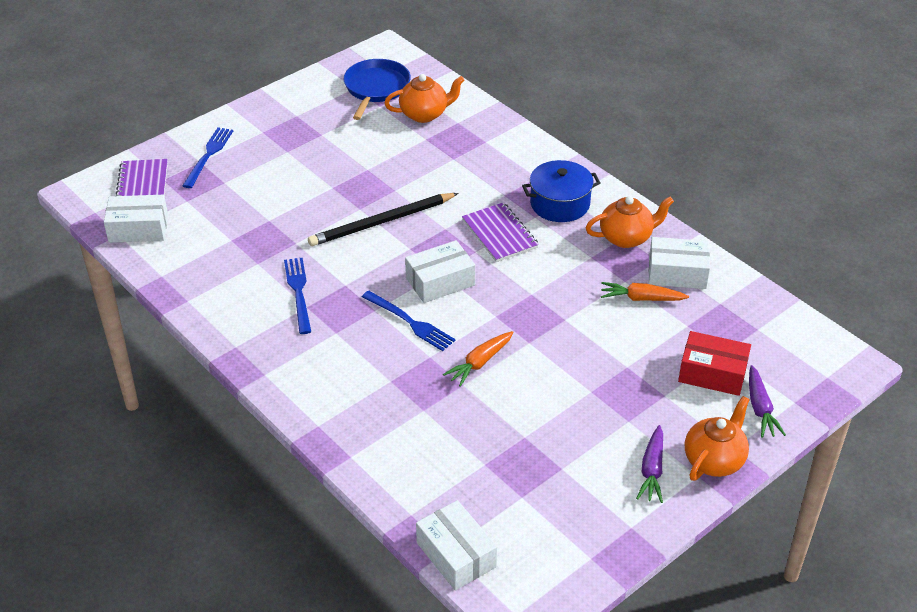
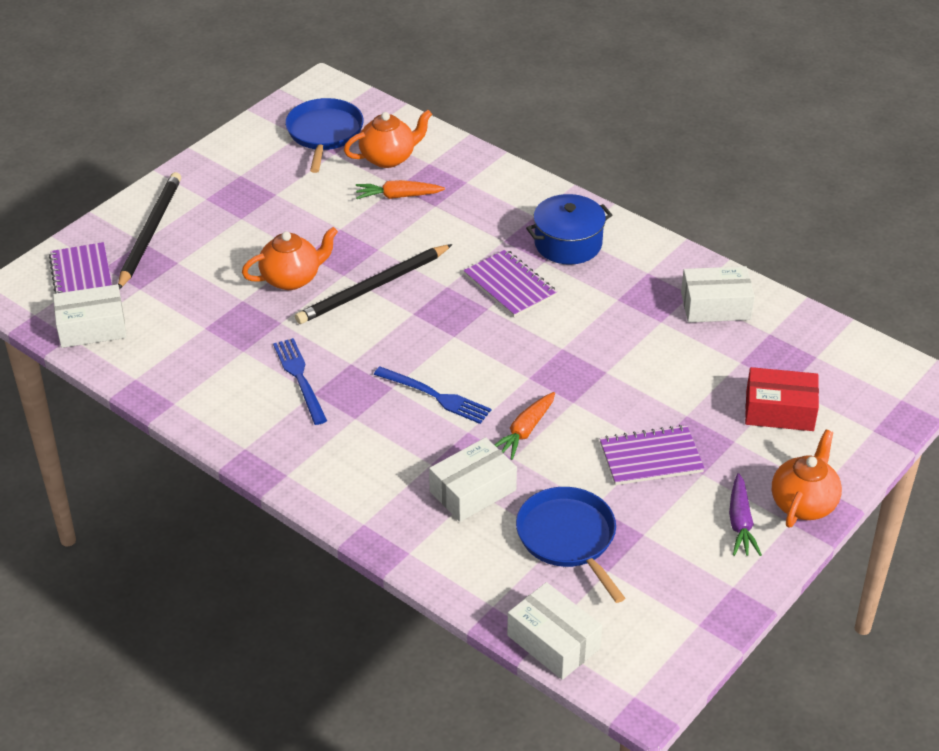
camera: 10 degrees left, 0 degrees up
(209, 155) = (150, 232): blue fork -> black pencil
(440, 281) = (457, 347): white box -> white box (473, 491)
(493, 463) = (568, 538): none -> blue pan
(585, 400) = (651, 457): none -> purple notebook
(626, 238) = (651, 273): orange teapot -> orange teapot (292, 278)
(641, 298) = (683, 339): orange carrot -> orange carrot (398, 196)
(760, 408) = (839, 442): purple carrot -> none

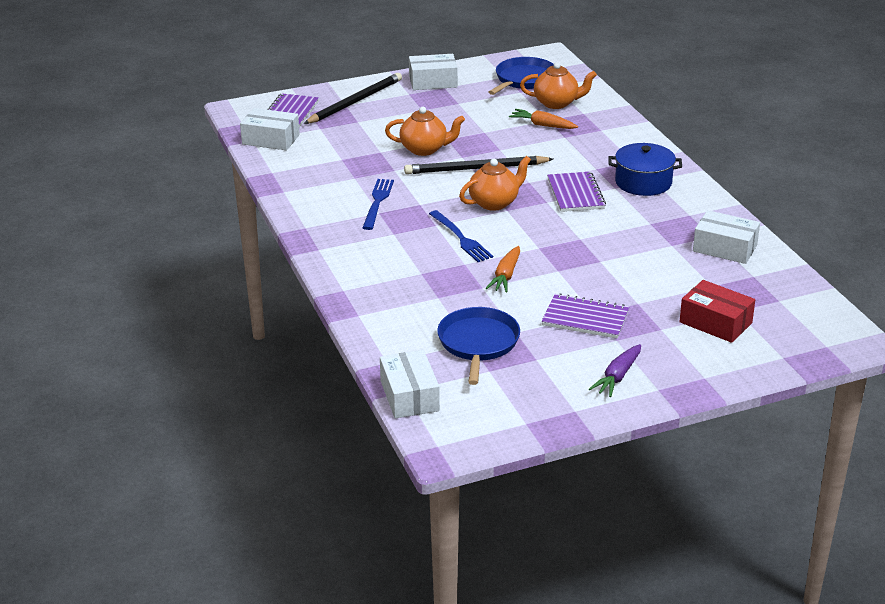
camera: 30 degrees right, 10 degrees down
(473, 491) = (435, 296): white box -> white box (433, 82)
(525, 431) = (506, 276): orange carrot -> orange carrot turned 45 degrees counterclockwise
(803, 503) = (680, 382): orange teapot -> orange teapot (494, 203)

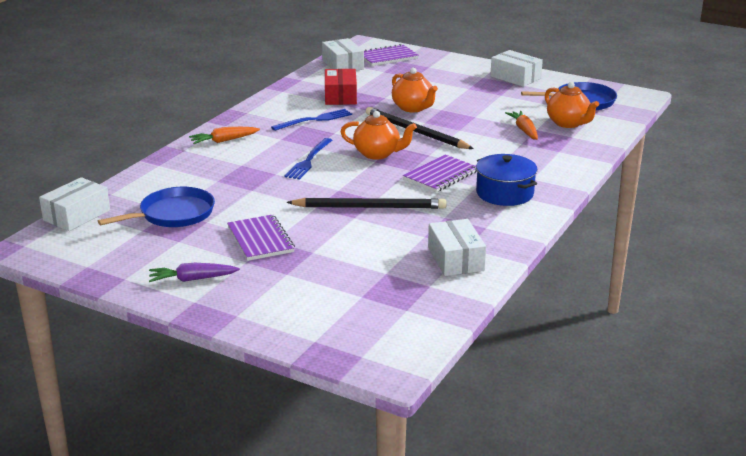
camera: 50 degrees right, 5 degrees down
(355, 101) = (439, 67): black pencil -> black pencil (370, 207)
(506, 276) = (280, 192): orange carrot -> orange carrot (224, 141)
(715, 322) = (328, 293): red box -> red box (340, 96)

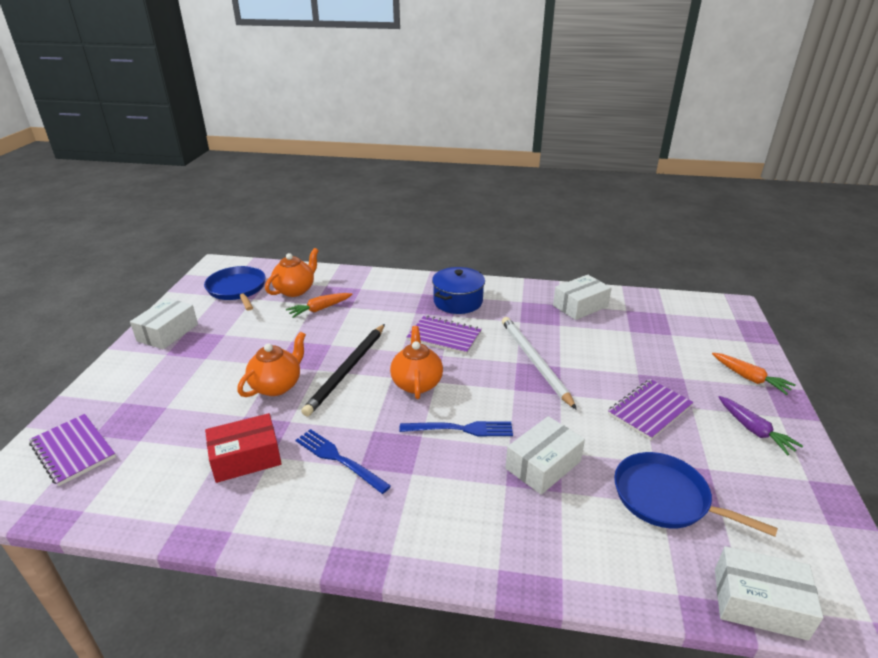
camera: 110 degrees left, 5 degrees up
(224, 141) = (445, 532): orange carrot -> orange carrot (749, 378)
(343, 65) = (104, 492): white box -> white box (543, 465)
(370, 207) = (534, 361): black pencil -> white pencil

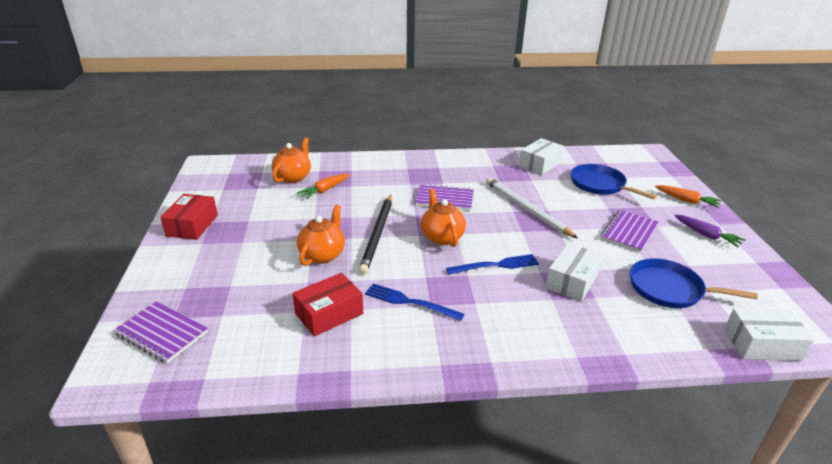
camera: 15 degrees left, 0 degrees up
(168, 332) = (192, 225): white box -> red box
(237, 289) = (237, 182): blue pan -> blue pan (600, 185)
(458, 301) = (441, 171): blue pot -> none

